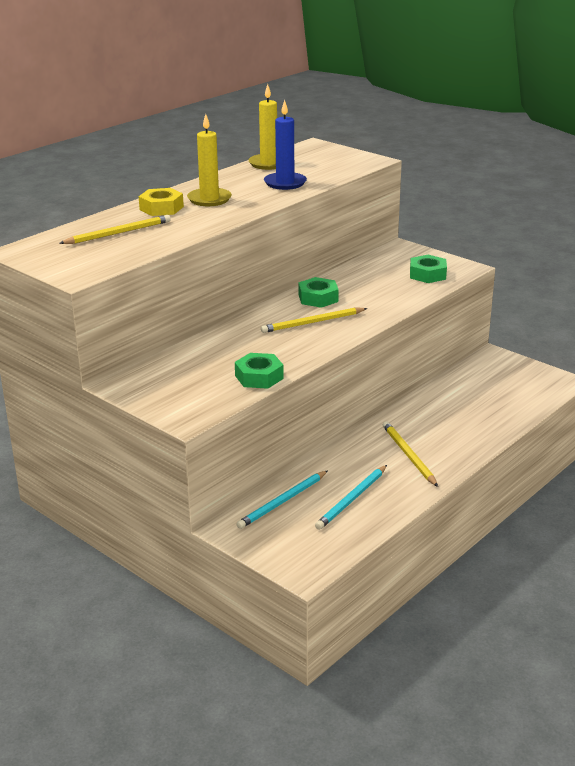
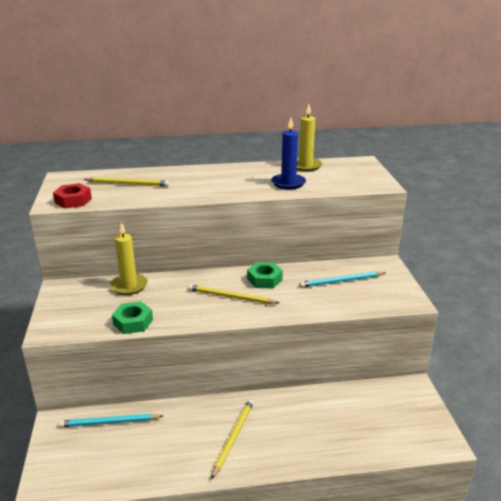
camera: 40 degrees right, 0 degrees up
(94, 266) = (73, 200): none -> red nut
(161, 208) = (183, 176): yellow nut -> none
(209, 199) = (220, 179): yellow candle -> yellow candle (129, 286)
(352, 499) = (148, 449): turquoise pencil -> turquoise pencil (341, 281)
(427, 274) = (371, 294): green nut -> none

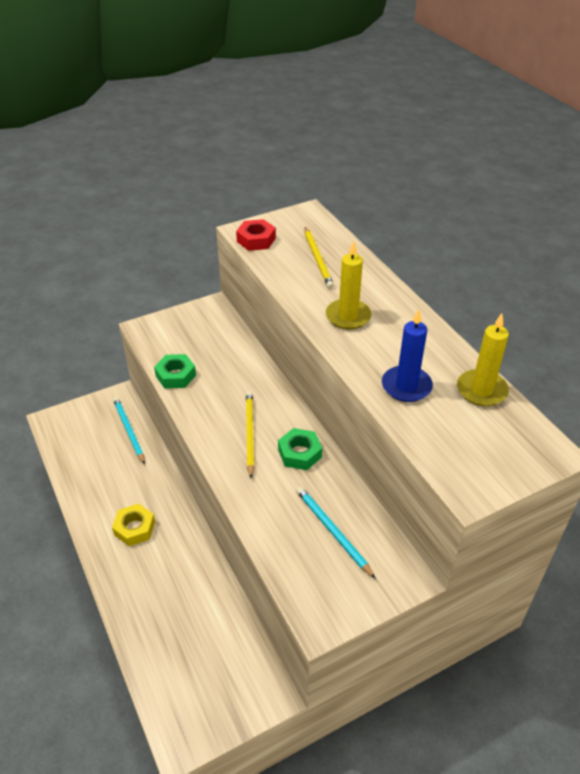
camera: 70 degrees right, 15 degrees up
(129, 286) = (235, 350): yellow candle -> yellow candle (348, 316)
(233, 437) = (134, 528): yellow pencil -> yellow nut

